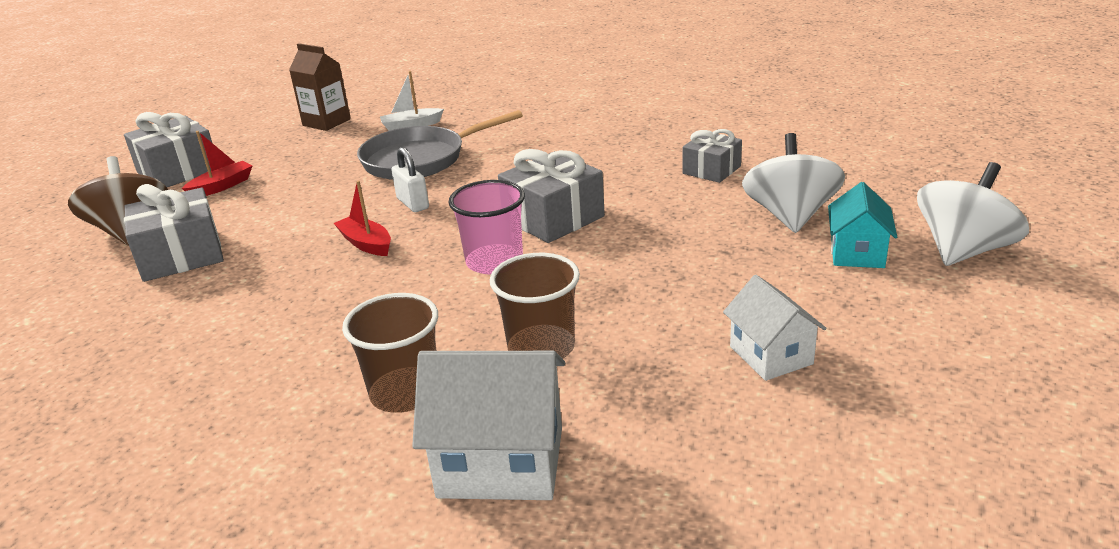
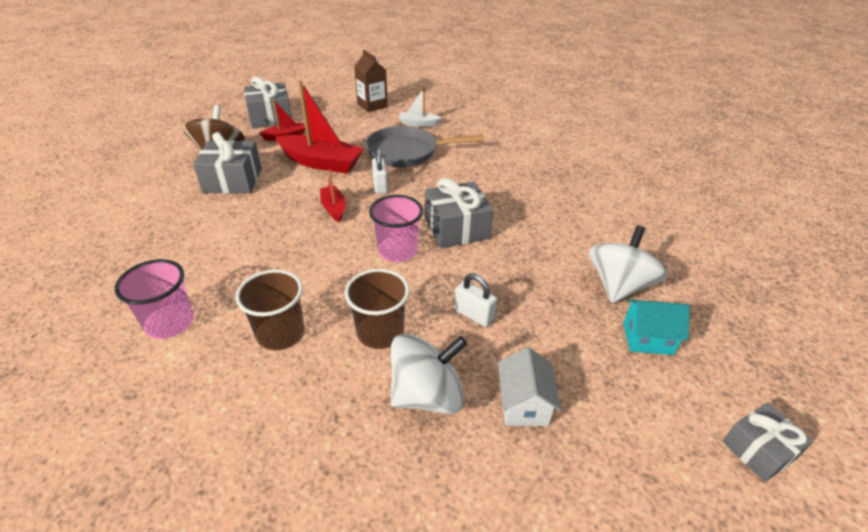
camera: 20 degrees right, 10 degrees up
(225, 435) = (170, 323): none -> pink cup
(304, 201) = (321, 163): none -> red boat
(501, 462) = (297, 414): white house -> none
(645, 294) = (473, 315): none -> white padlock
(711, 170) = (589, 224): grey gift -> grey gift (758, 450)
(857, 253) = (647, 338): turquoise house -> turquoise house turned 60 degrees clockwise
(963, 250) = (734, 369): white spinning top -> white spinning top (427, 395)

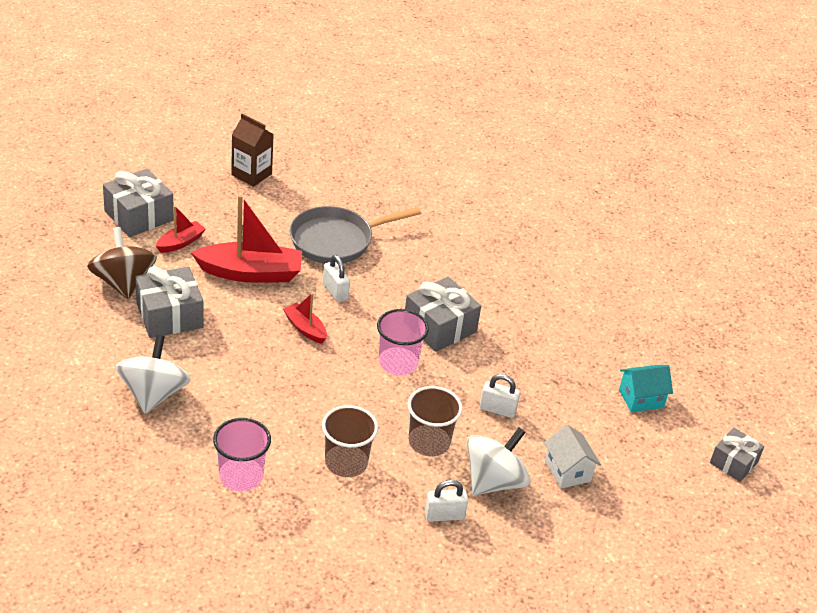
camera: 25 degrees left, 0 degrees up
(344, 423) = (444, 515): none -> white padlock
(419, 124) = (325, 195): white boat -> none
(619, 286) = (605, 356): white spinning top -> white spinning top (153, 394)

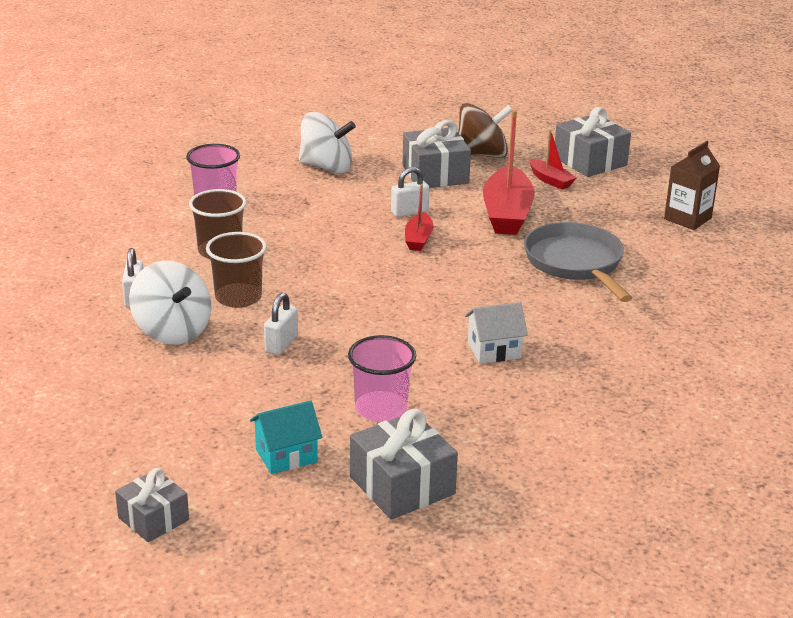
camera: 100 degrees right, 10 degrees down
(305, 329) = (418, 239): red boat -> red boat turned 135 degrees clockwise
(335, 291) = (482, 258): white padlock -> white padlock (409, 212)
(398, 363) = (363, 288): pink cup -> pink cup (381, 409)
(440, 327) = (424, 318): grey gift -> grey gift (402, 485)
(567, 471) = (174, 381): white house -> white house (494, 350)
(641, 398) = (286, 456): turquoise house -> turquoise house turned 75 degrees clockwise

